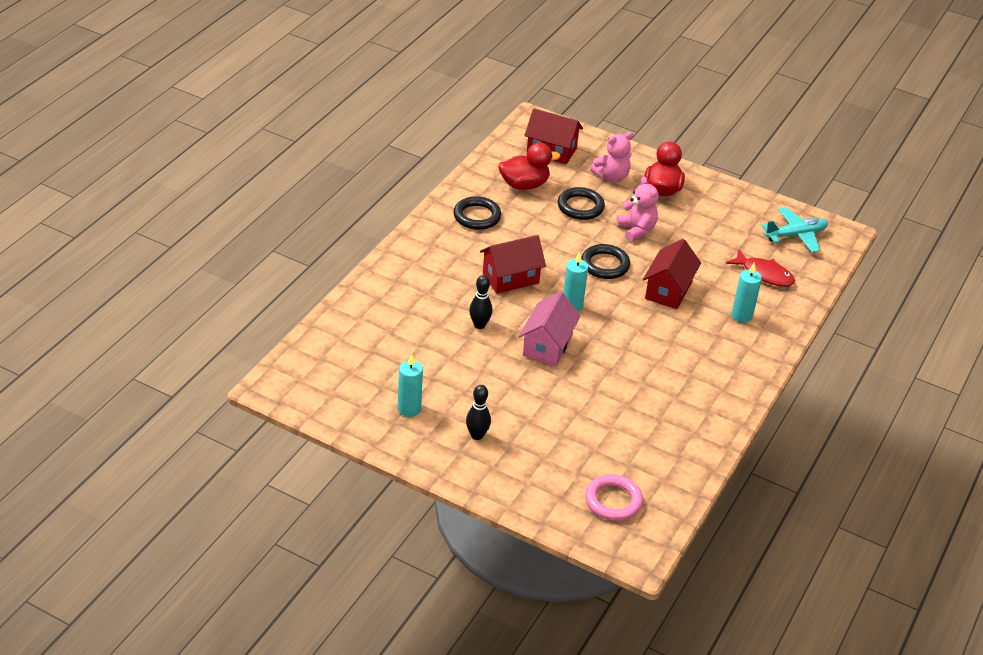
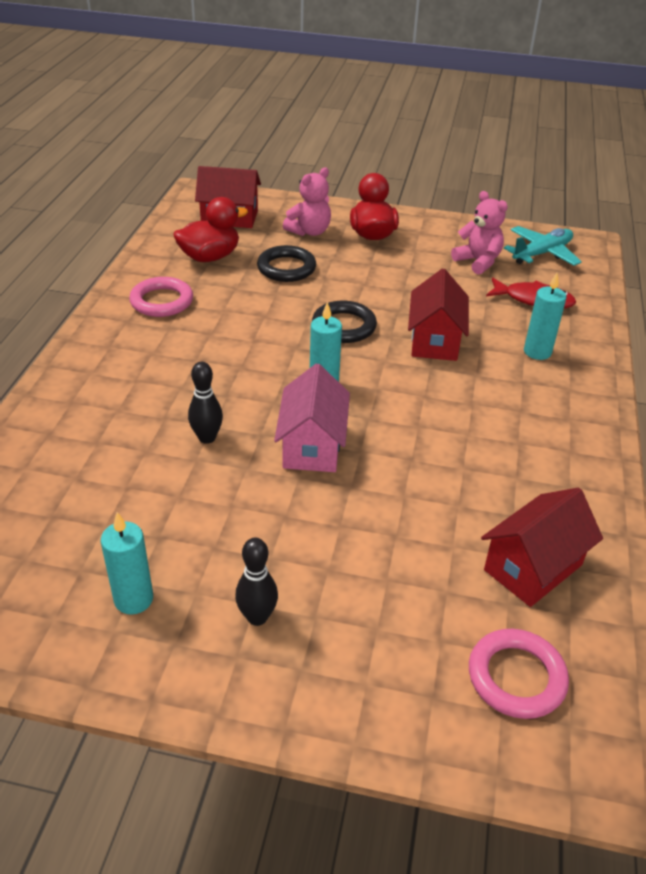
camera: 15 degrees left, 0 degrees up
(477, 216) = (162, 301): black ring -> pink ring
(510, 278) = (229, 366): red house -> red house (533, 567)
(636, 230) = (363, 281): pink teddy bear -> pink teddy bear (478, 262)

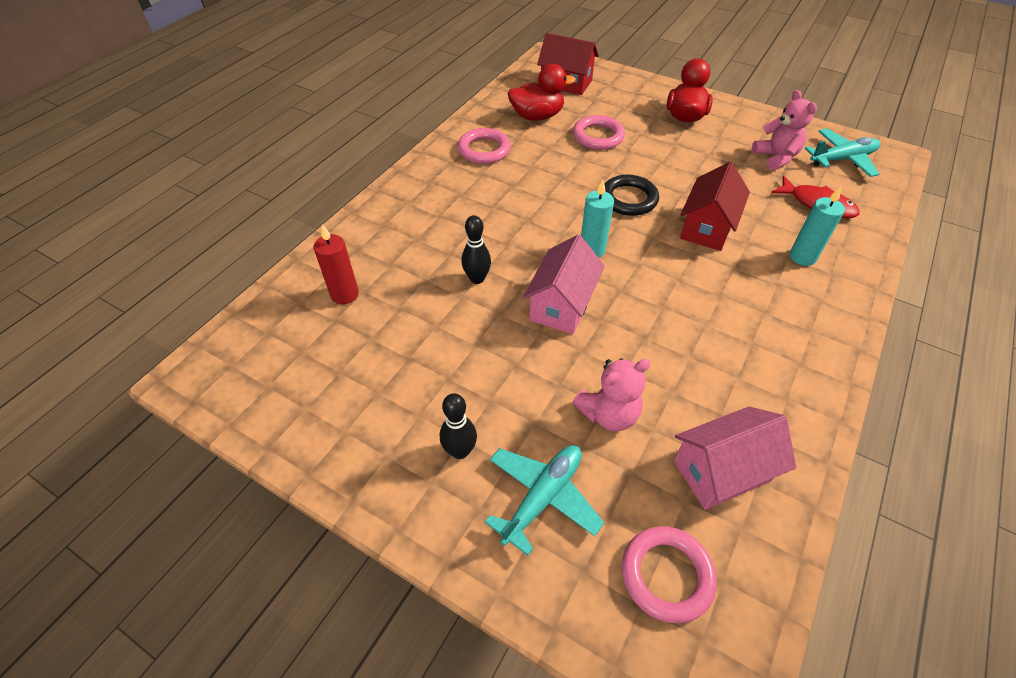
camera: 20 degrees right, 10 degrees up
(53, 486) = (345, 294): none -> red candle
(133, 599) = (369, 408): turquoise candle -> none
(286, 268) = (598, 136): black ring -> pink ring
(309, 231) = (630, 105): pink teddy bear -> pink teddy bear (608, 414)
(365, 639) = (542, 497): none -> turquoise plane
(533, 567) = (721, 471): red house -> pink house

